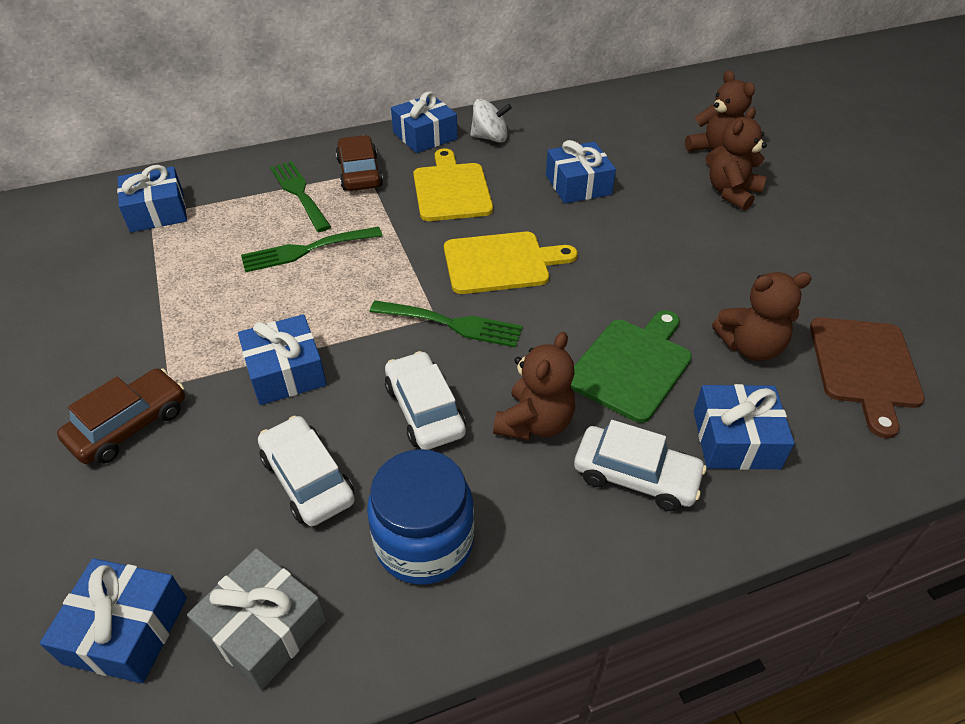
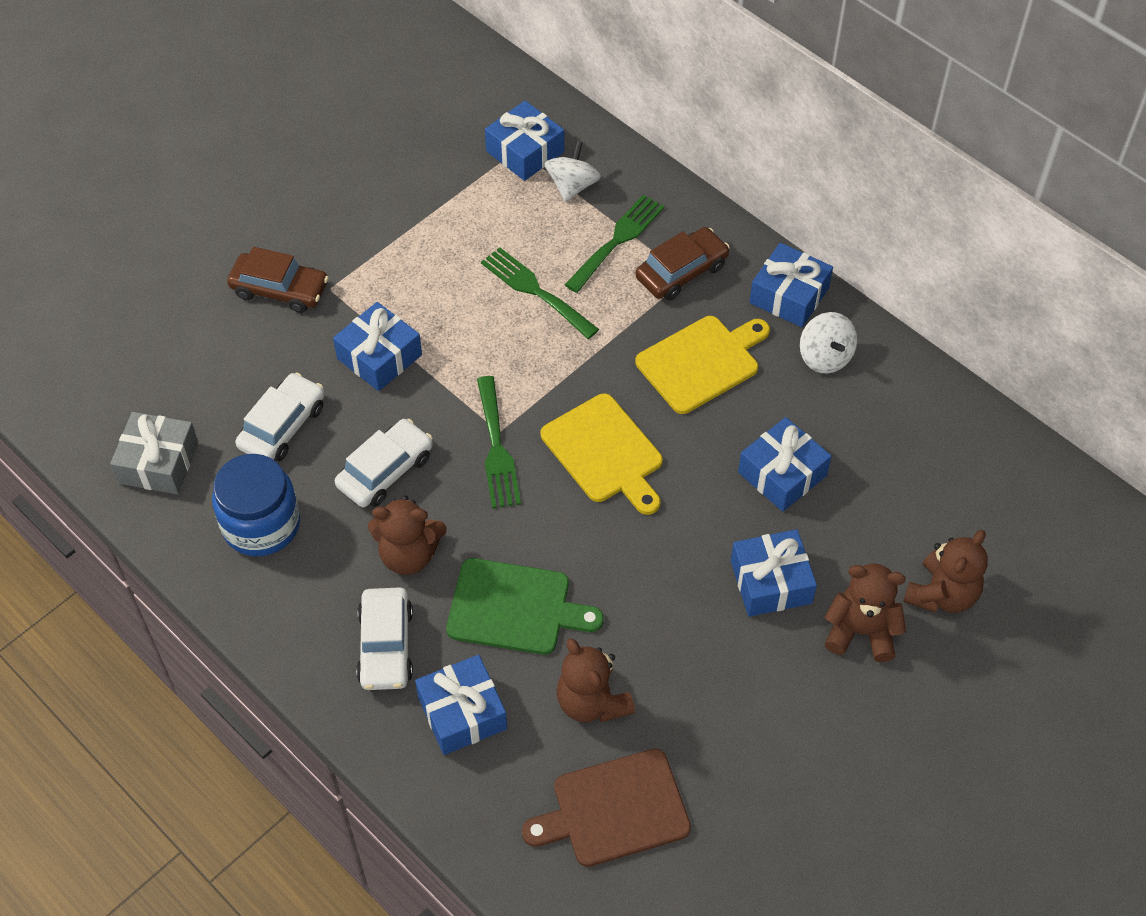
camera: 65 degrees right, 10 degrees up
(126, 630) = (127, 390): blue gift -> blue gift (771, 582)
(221, 198) = (572, 186): none -> white spinning top

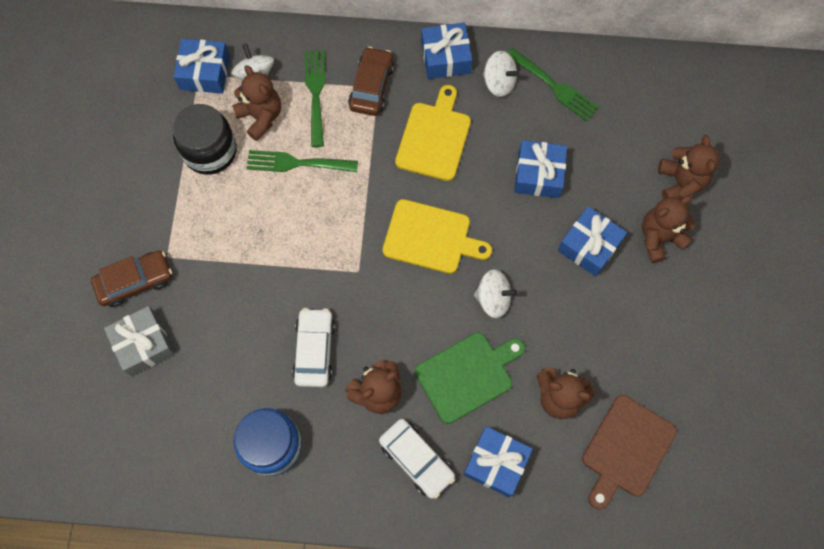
camera: 40 degrees left, 15 degrees up
(158, 463) = (168, 457): grey gift -> grey gift (144, 344)
(282, 426) = (224, 371): white car -> none
(379, 357) = (241, 279): blue gift -> none
(461, 224) = (210, 151): none -> black jar
(496, 448) = (366, 284): green fork -> green fork (554, 87)
(541, 226) = (261, 117): none -> brown teddy bear
(613, 557) = (493, 299): none -> white spinning top

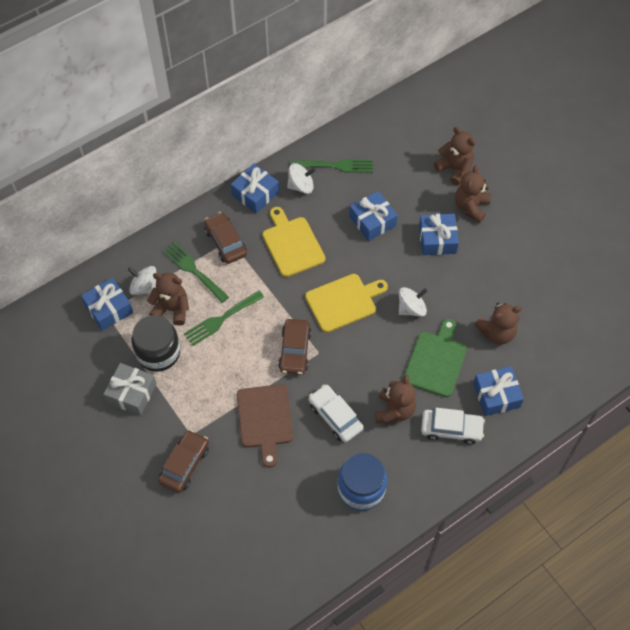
camera: 40 degrees left, 10 degrees down
(144, 344) = (226, 496): grey gift -> grey gift (132, 393)
(337, 251) = (295, 350): none -> brown car
(626, 449) = (557, 332): brown cutting board -> brown cutting board (265, 419)

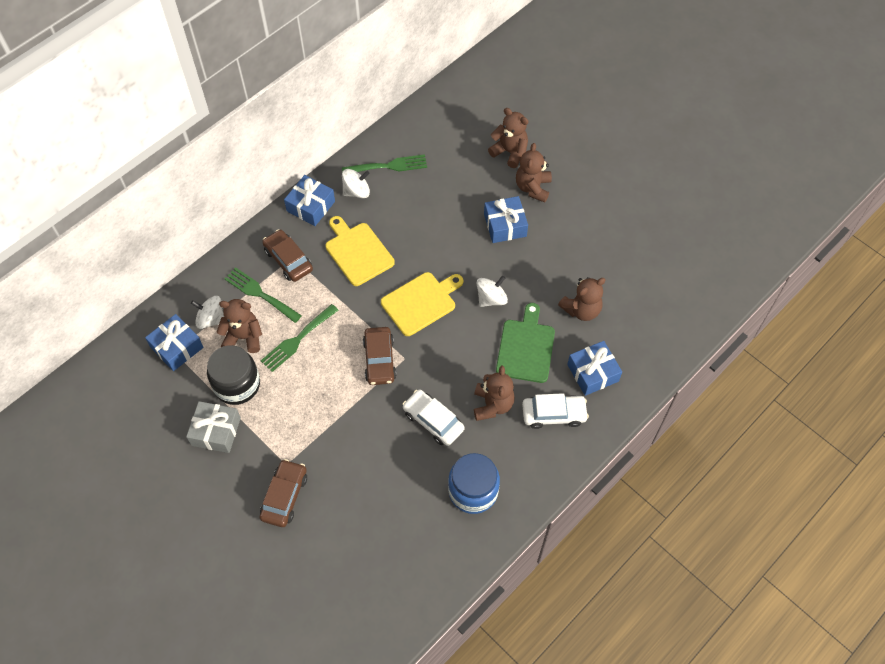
camera: 10 degrees left, 0 degrees up
(265, 419) = (361, 436): brown cutting board -> none
(372, 221) = (436, 216): blue gift -> none

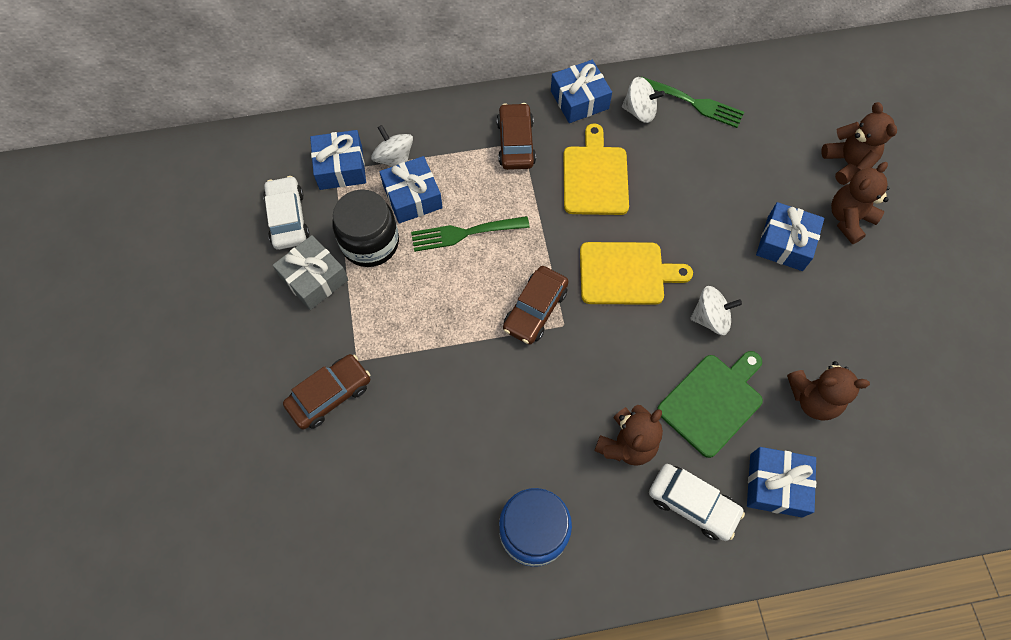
camera: 35 degrees right, 5 degrees up
(244, 337) = (412, 197): brown teddy bear -> blue gift
(260, 294) = (461, 161): green fork -> none
(433, 421) = (545, 417): white car -> white car (288, 218)

